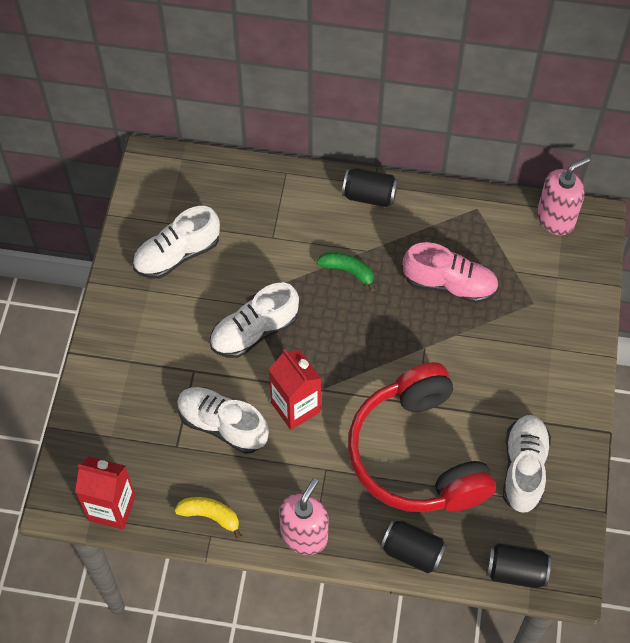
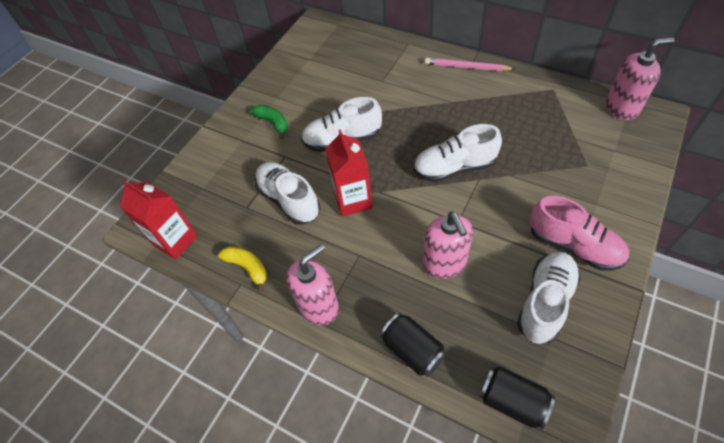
camera: 25 degrees right, 5 degrees down
(177, 255) = (308, 79): white shoe -> white shoe (454, 167)
(348, 271) = (432, 112): green banana -> green banana (273, 123)
(369, 196) = (466, 67): black can -> pink pencil
(417, 454) = (445, 263): red headphones -> pink soap dispenser
(449, 284) = (514, 137): pink shoe -> pink shoe (573, 246)

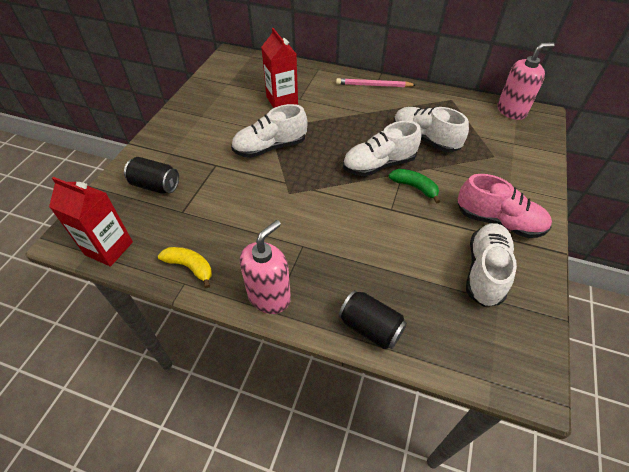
camera: 15 degrees left, 5 degrees down
(273, 123) = (200, 137): green banana -> green banana (414, 187)
(289, 200) = (225, 202): white shoe -> white shoe (425, 139)
(353, 200) = (288, 198): red carton -> red carton (282, 100)
(445, 263) = (386, 246): pink soap dispenser -> none
(512, 401) = (475, 363): black can -> black can (155, 185)

